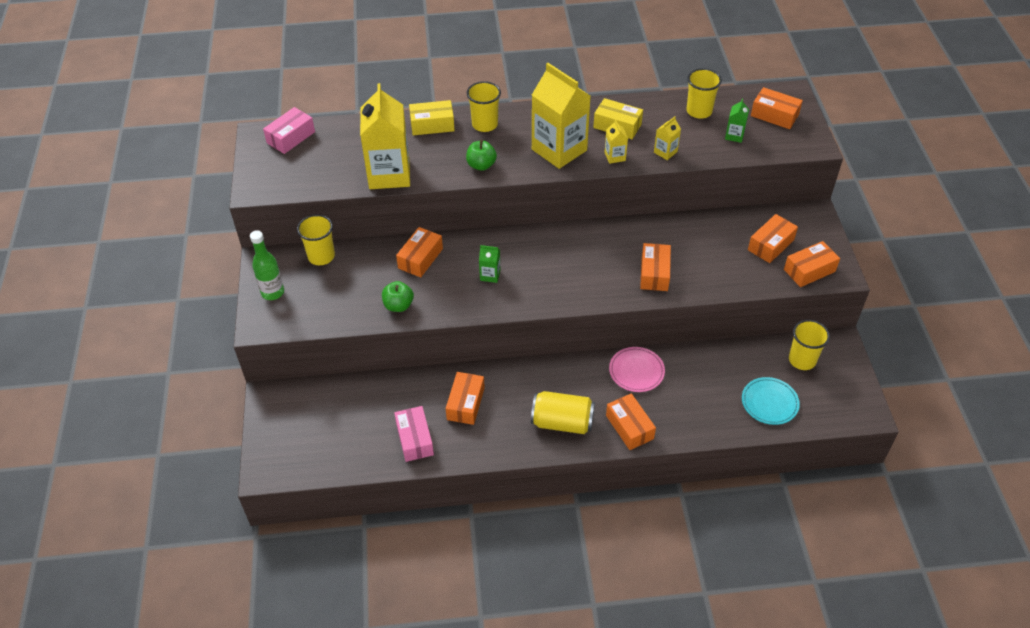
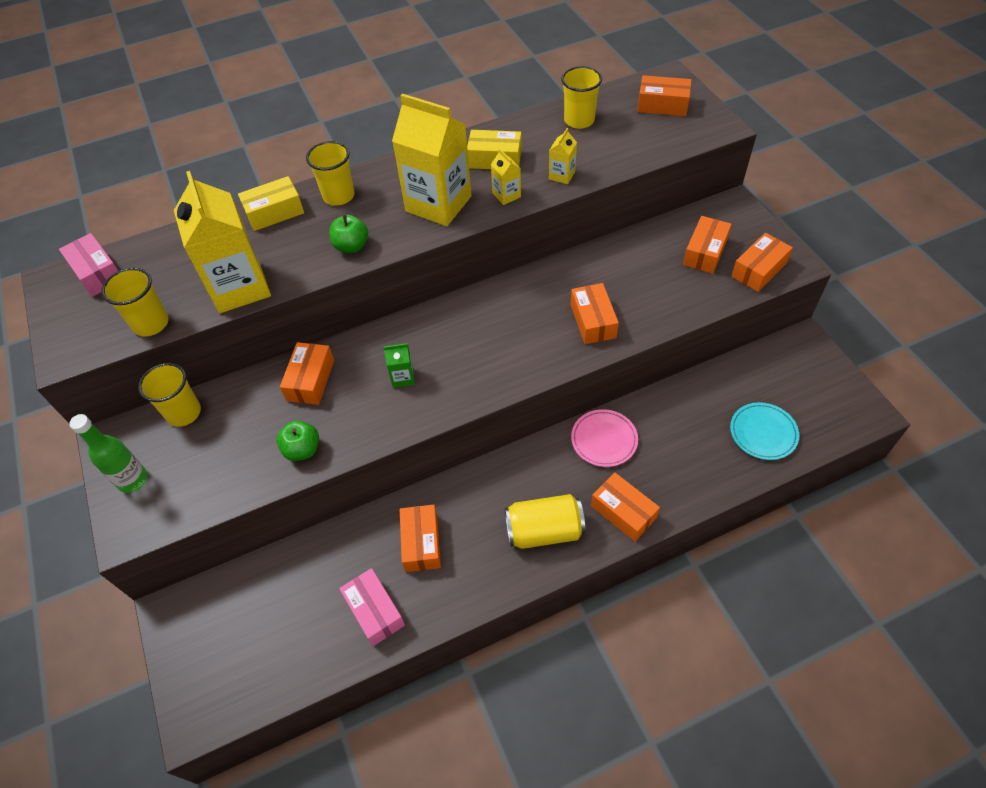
camera: 15 degrees left, 5 degrees up
(291, 137) = (97, 273): pink box -> pink box turned 60 degrees counterclockwise
(734, 135) = (630, 138): green carton -> none
(802, 360) = (775, 372): yellow cup -> yellow cup (151, 323)

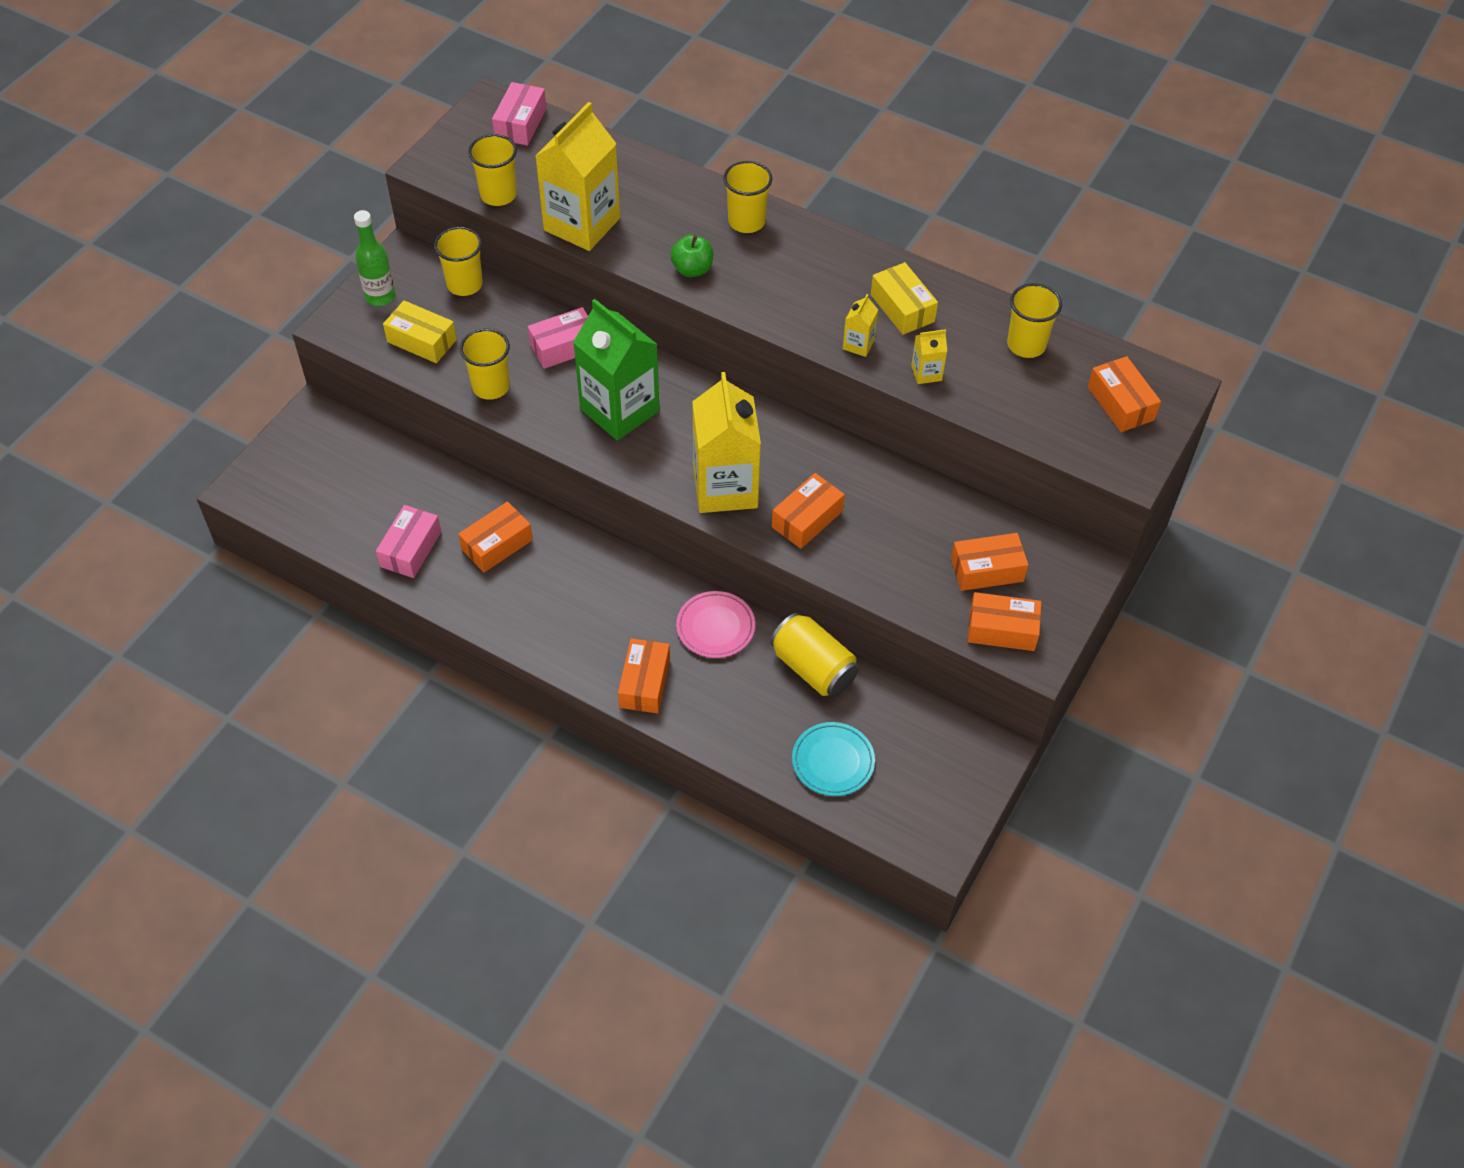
camera: 50 degrees right, 0 degrees up
(274, 212) = (686, 190): yellow box -> yellow box (422, 341)
(302, 449) = (491, 386): green apple -> yellow cup
(310, 380) = (564, 347): orange box -> pink box
(403, 377) = (619, 410): green carton -> green carton, size x2.33
(438, 204) = (800, 300): yellow carton -> yellow carton (725, 487)
(544, 530) = (577, 630): yellow can -> yellow can (813, 668)

